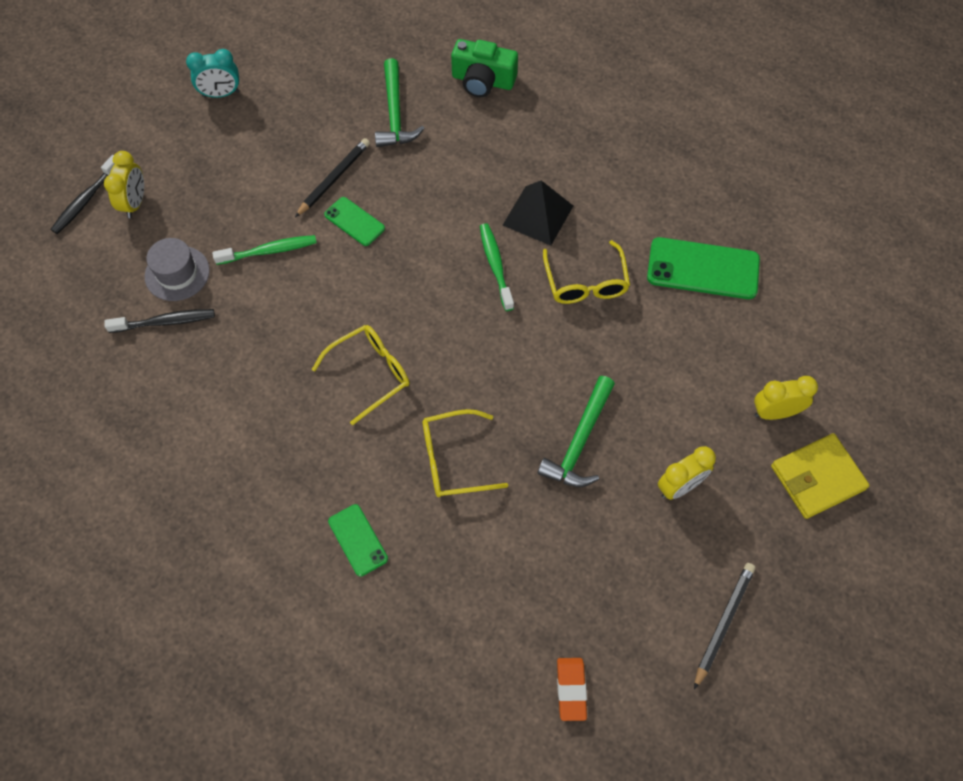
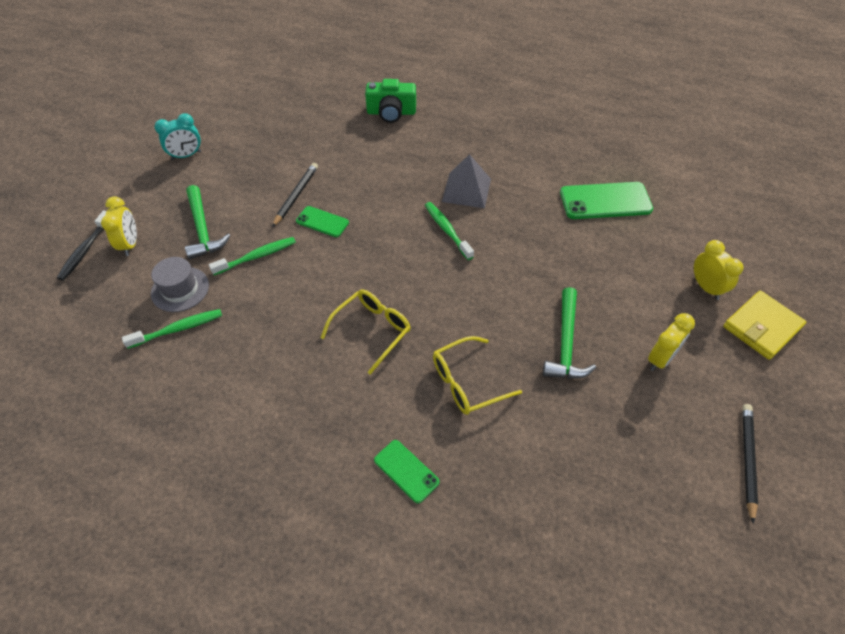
camera: 15 degrees left, 10 degrees down
(165, 322) = (178, 329): black toothbrush -> green toothbrush
(395, 114) = (331, 144): green hammer -> green hammer (202, 229)
(538, 215) = (466, 190): black pyramid -> grey pyramid
(571, 689) = (647, 555): orange eraser -> none
(586, 282) = (522, 228): yellow glasses -> none
(775, 412) = (706, 287): yellow clock -> yellow clock turned 90 degrees clockwise

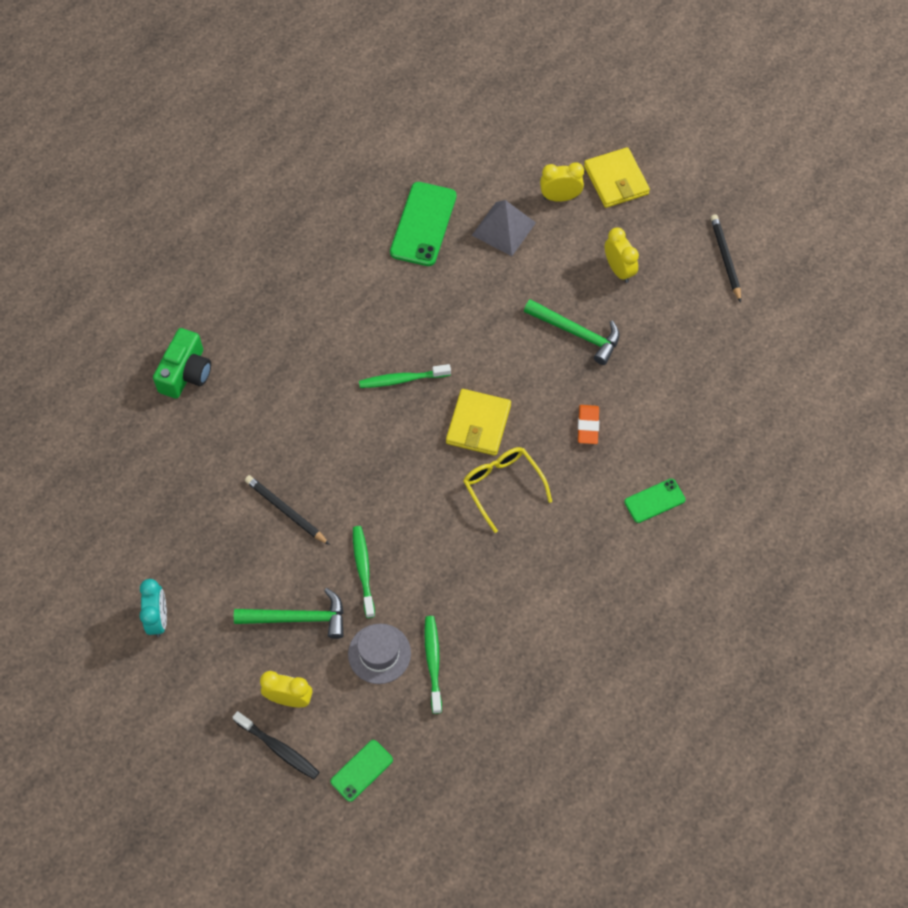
camera: 70 degrees left, 10 degrees up
(322, 222) = (339, 494): green phone -> green phone (361, 770)
(428, 294) = (478, 424): none -> yellow wallet
(466, 190) = (352, 341): grey pyramid -> grey pyramid (503, 229)
(467, 382) = (588, 426): yellow glasses -> orange eraser
(747, 460) = (725, 258): black pencil -> black pencil turned 45 degrees clockwise

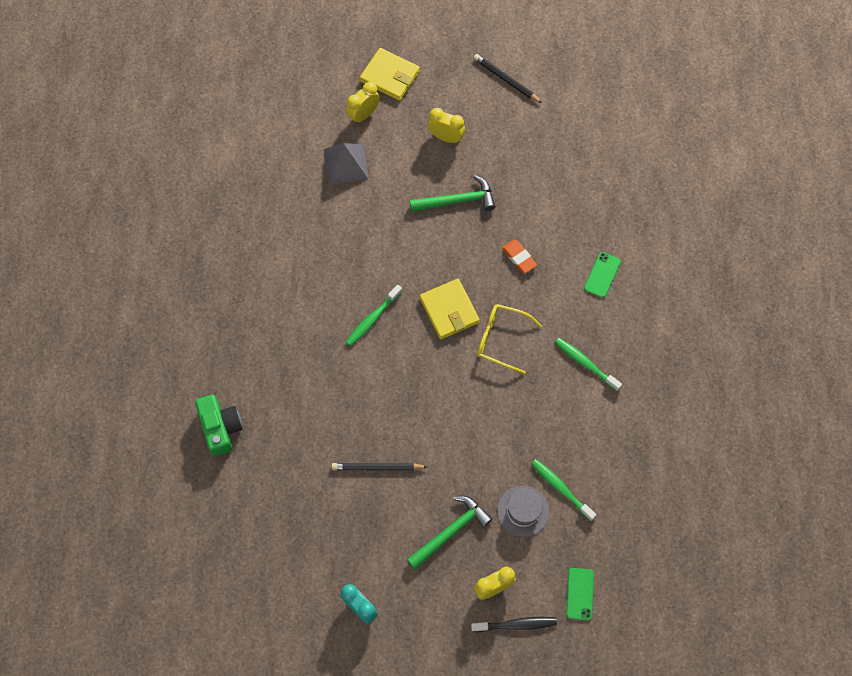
camera: 40 degrees left, 5 degrees up
(363, 570) = (463, 465): green toothbrush -> green toothbrush (585, 363)
(423, 224) = (289, 200): green phone -> none

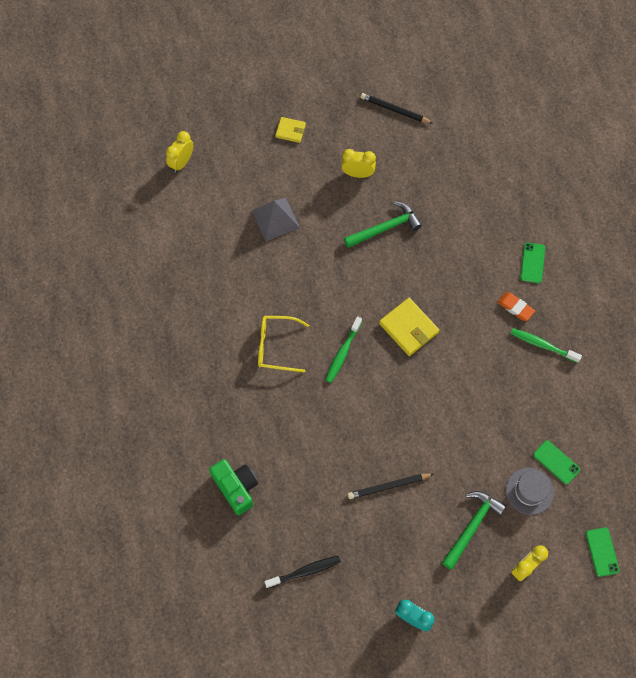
camera: 15 degrees left, 0 degrees up
(363, 114) = (278, 171): yellow clock -> yellow clock (182, 162)
(390, 76) = (290, 131): yellow wallet -> yellow wallet, size x0.60
(501, 339) = (462, 342): yellow glasses -> yellow glasses (276, 346)
(516, 624) = (555, 594): black toothbrush -> black toothbrush (305, 571)
(519, 258) = (455, 265): orange eraser -> orange eraser (515, 307)
(561, 488) = (556, 462): green toothbrush -> green phone

